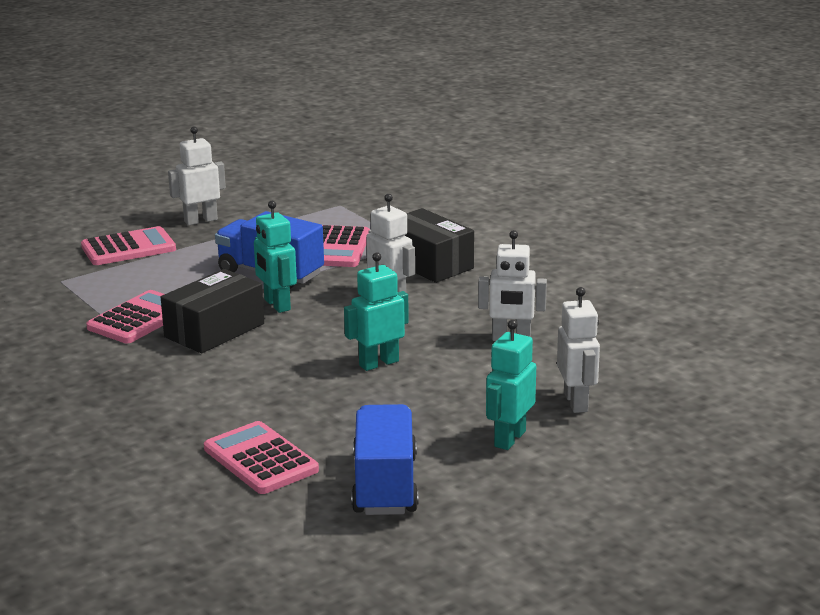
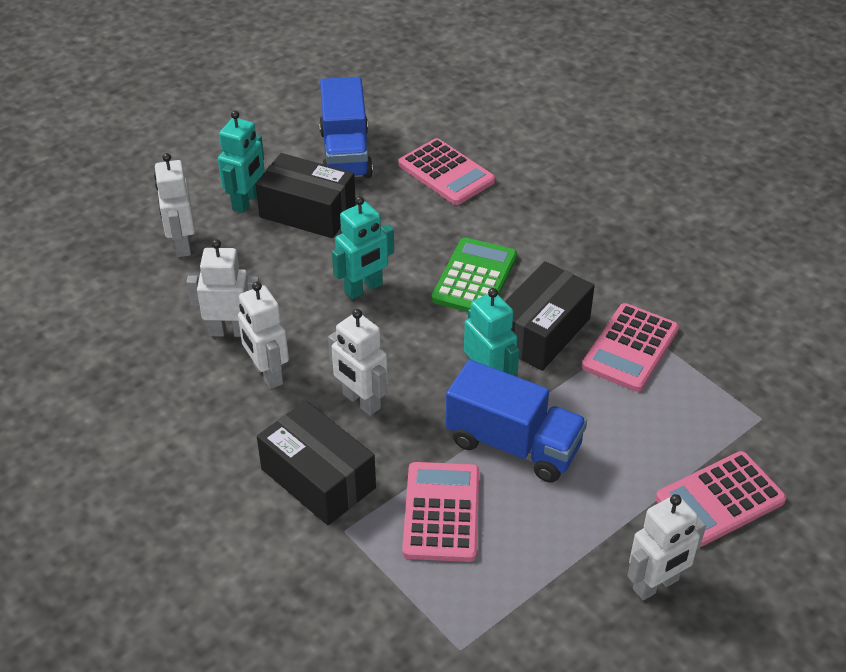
camera: 175 degrees right, 20 degrees up
(263, 367) = (474, 278): none -> green calculator
(435, 427) = (308, 212): none -> black box
(473, 313) = (267, 374): none -> white robot

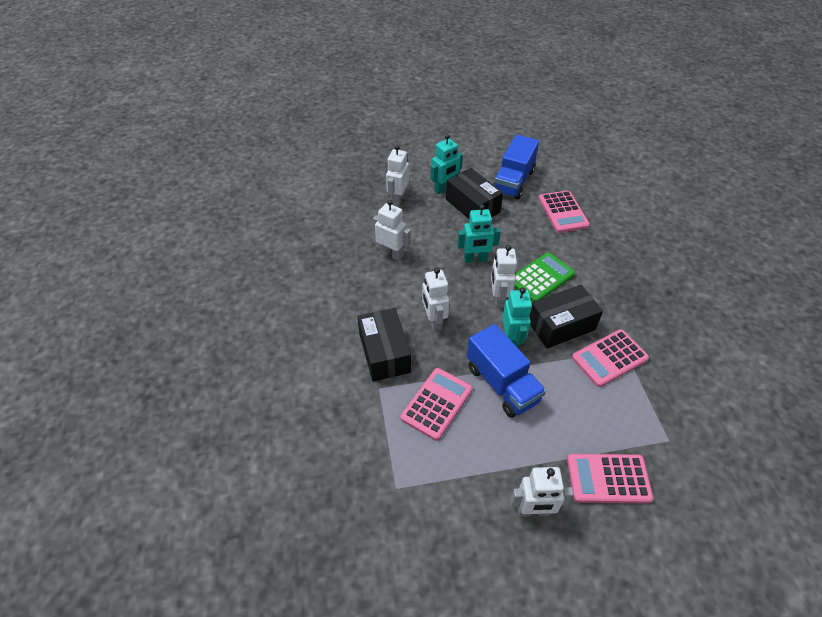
camera: 30 degrees right, 5 degrees up
(267, 374) = (395, 285): white robot -> white robot (498, 299)

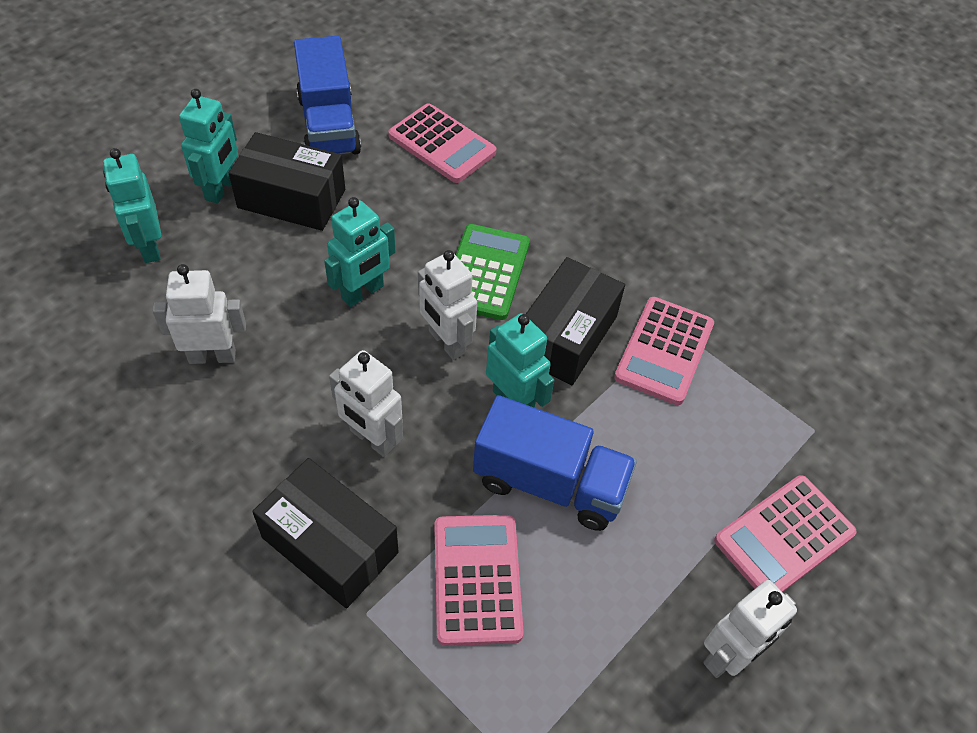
camera: 40 degrees left, 5 degrees up
(397, 199) = (149, 247): white robot -> turquoise robot

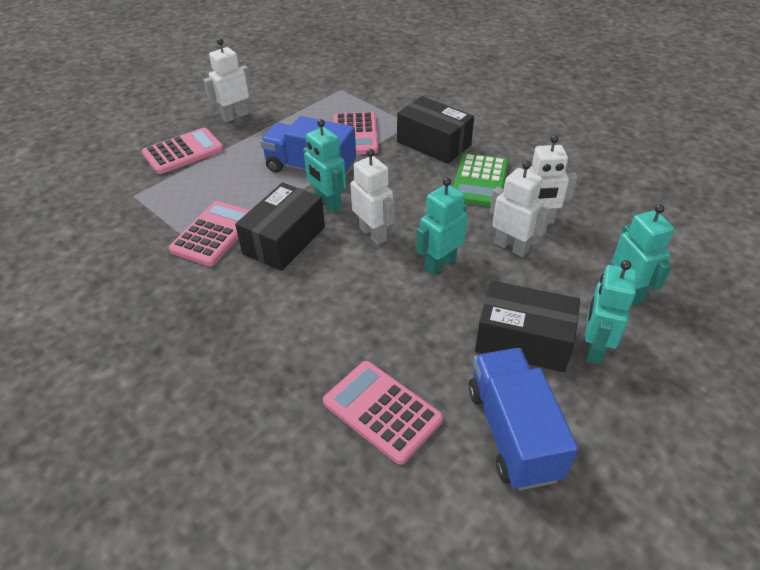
camera: 175 degrees left, 10 degrees down
(372, 439) = (418, 184): white robot -> white robot (511, 247)
(485, 272) = (341, 282): green calculator -> green calculator (480, 181)

